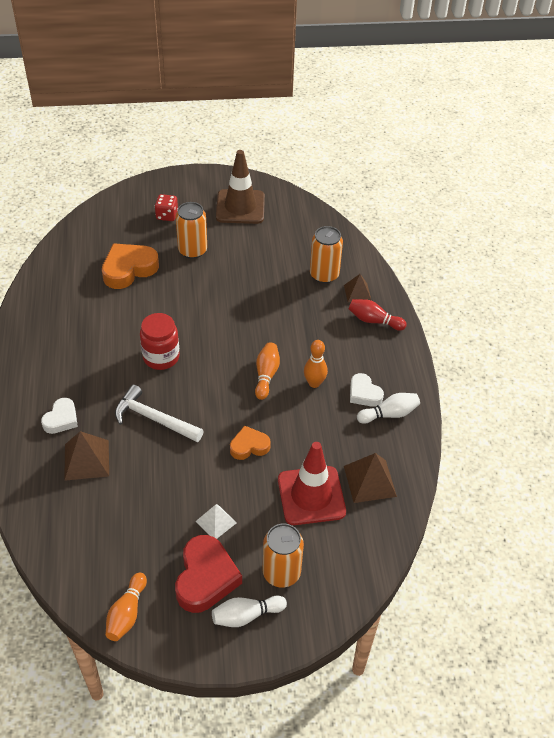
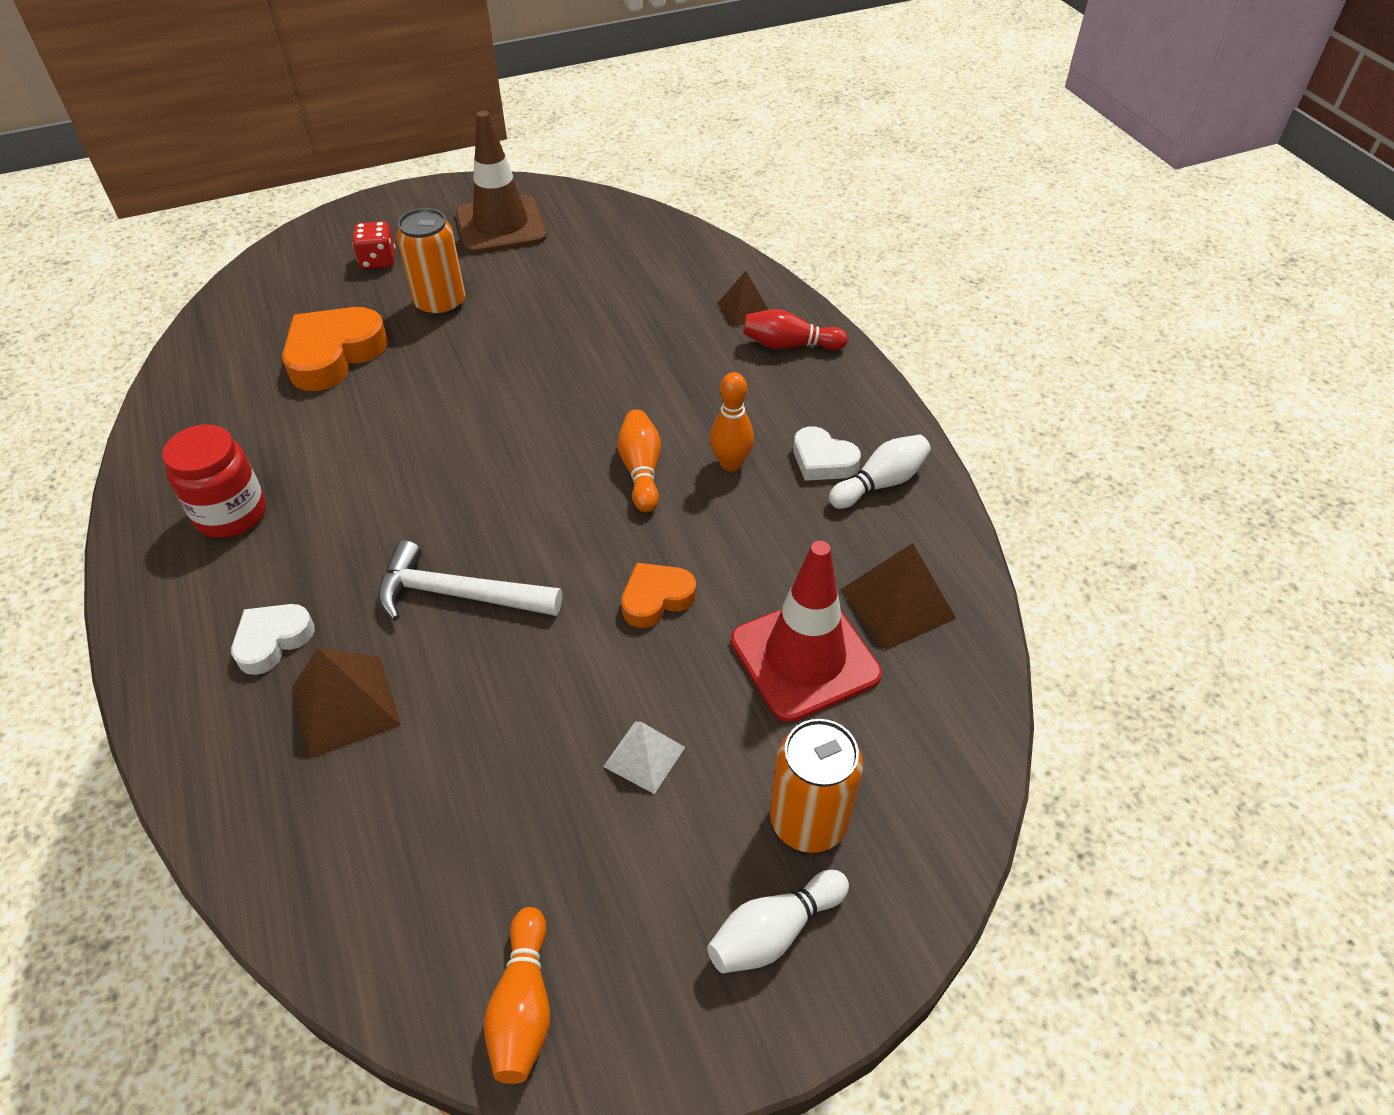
camera: 15 degrees left, 0 degrees up
(61, 419) = (273, 641): white heart -> white heart turned 150 degrees counterclockwise
(161, 357) = (438, 484): red jar -> red jar (231, 514)
(205, 578) = (663, 876): red heart -> none
(324, 275) = (678, 295): orange can -> none

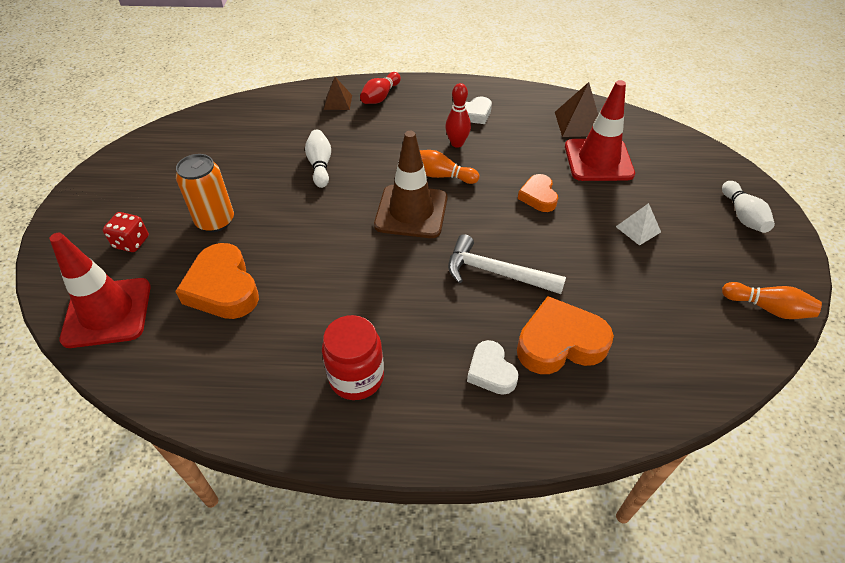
camera: 65 degrees left, 0 degrees up
(271, 292) = (107, 312): none -> red traffic cone
(345, 705) = (560, 343): brown pyramid -> orange heart
(459, 595) = (496, 273): white hammer -> white hammer turned 75 degrees clockwise
(501, 225) = (156, 172): brown traffic cone -> brown traffic cone (411, 212)
(731, 464) = (457, 143): orange bowling pin -> red bowling pin
(808, 820) = (689, 188): orange can -> none
(880, 483) = (501, 103): white bowling pin -> white bowling pin (320, 165)

